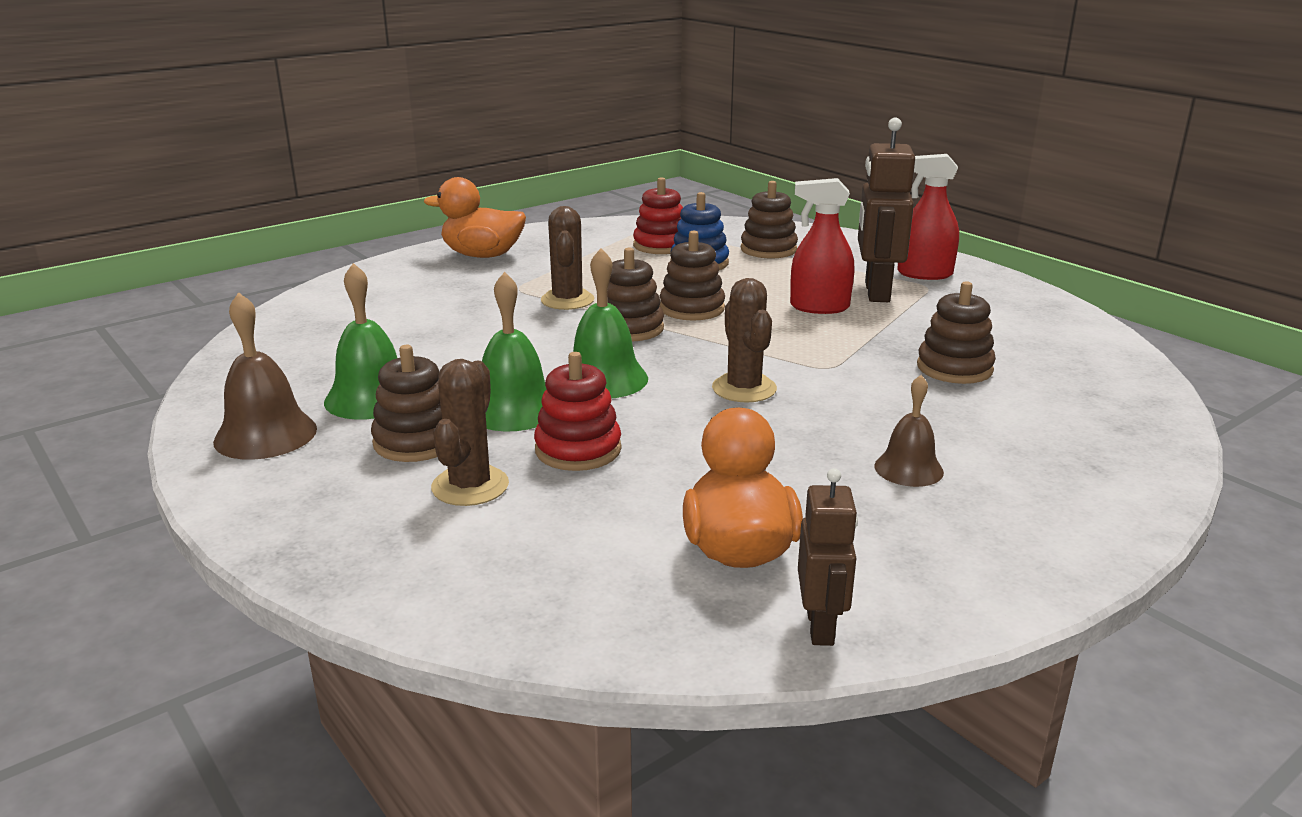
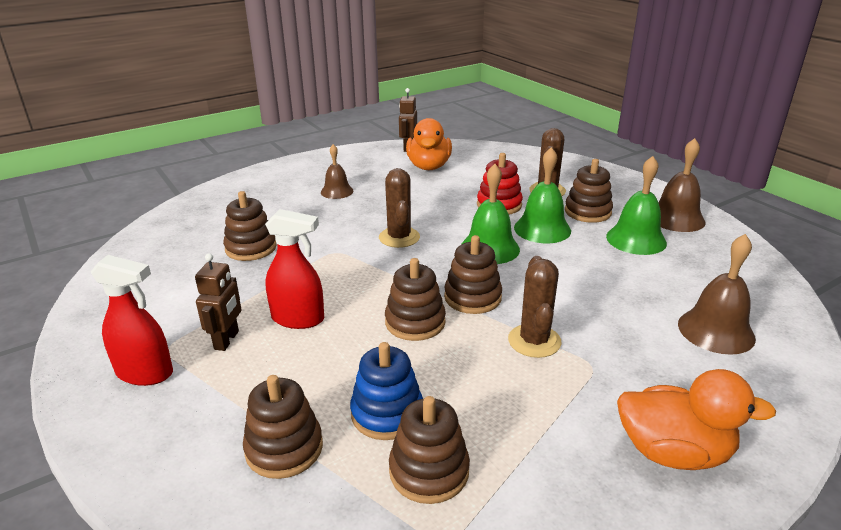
camera: 175 degrees left, 5 degrees up
(371, 312) = (716, 331): none -> brown bell
(661, 245) = (429, 471): red stacking toy -> brown stacking toy
(876, 292) = (227, 340): brown robot -> brown robot, size x0.59

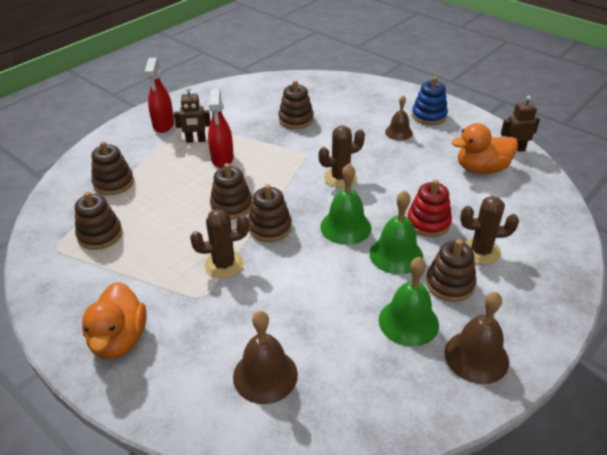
camera: 75 degrees right, 10 degrees up
(387, 413) = (142, 211): blue stacking toy -> blue stacking toy (429, 116)

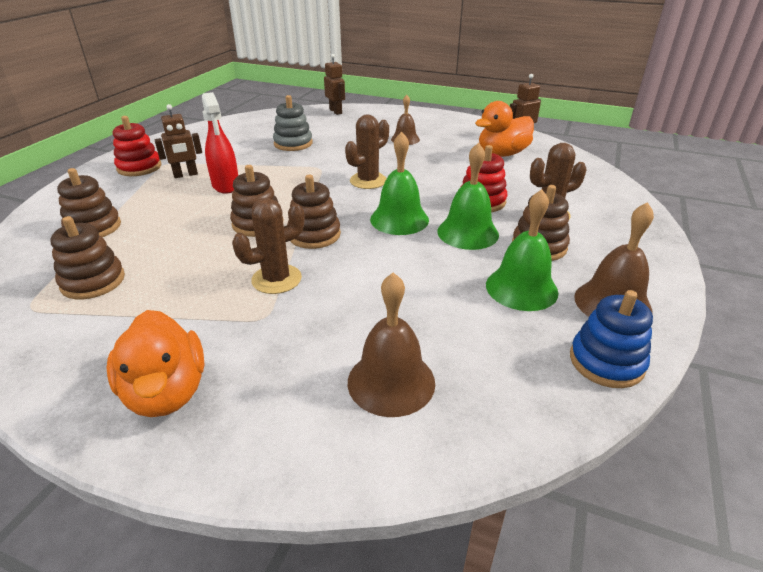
camera: 20 degrees left, 5 degrees down
(163, 125) = (139, 167): red spray bottle -> red stacking toy
(296, 119) = (293, 143): brown stacking toy -> grey stacking toy
(351, 84) = (336, 111): none -> brown robot
(429, 116) = (426, 124): blue stacking toy -> blue stacking toy (606, 362)

